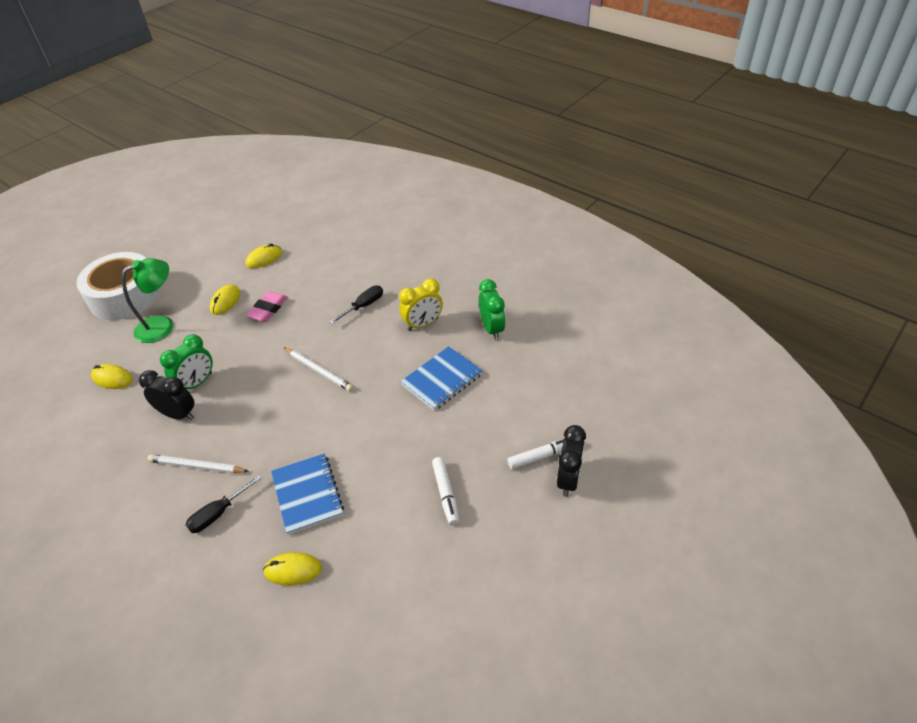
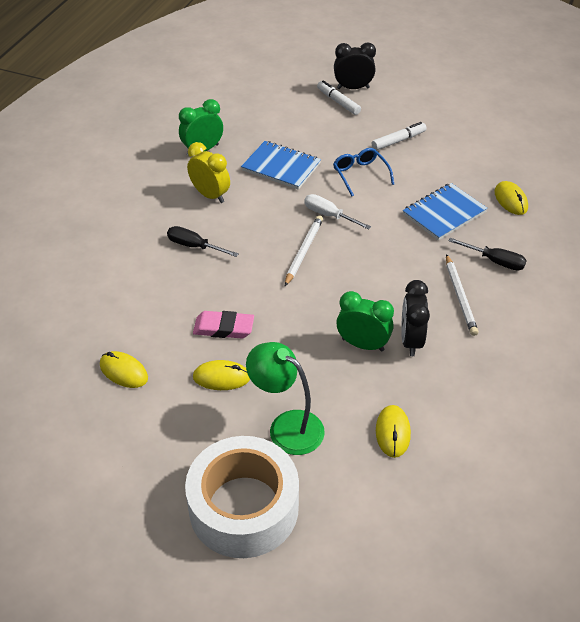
camera: 110 degrees left, 0 degrees up
(354, 399) = (329, 215): none -> white screwdriver
(402, 440) = (360, 174): none -> blue glasses

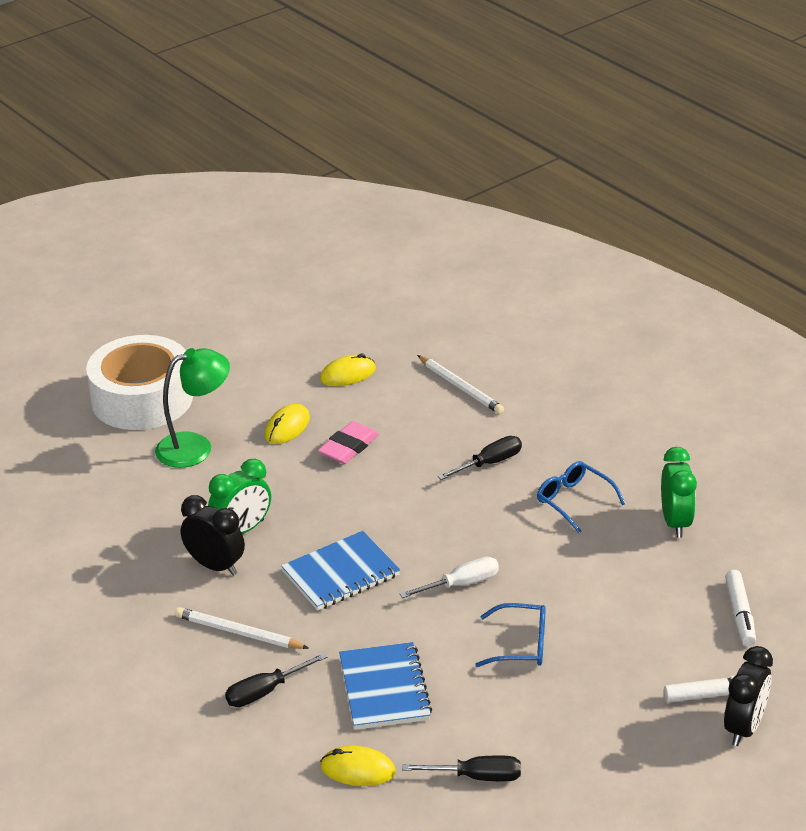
camera: 120 degrees right, 10 degrees down
(210, 195) = (574, 501): yellow clock -> blue glasses
(281, 167) = (589, 578): blue notebook -> blue notebook (341, 574)
(303, 251) = (414, 540): white pencil -> white pencil (460, 387)
(392, 432) = (125, 506): yellow mouse -> none
(398, 141) = (571, 717): white marker -> white marker (740, 614)
(471, 158) = (476, 777): none -> black screwdriver

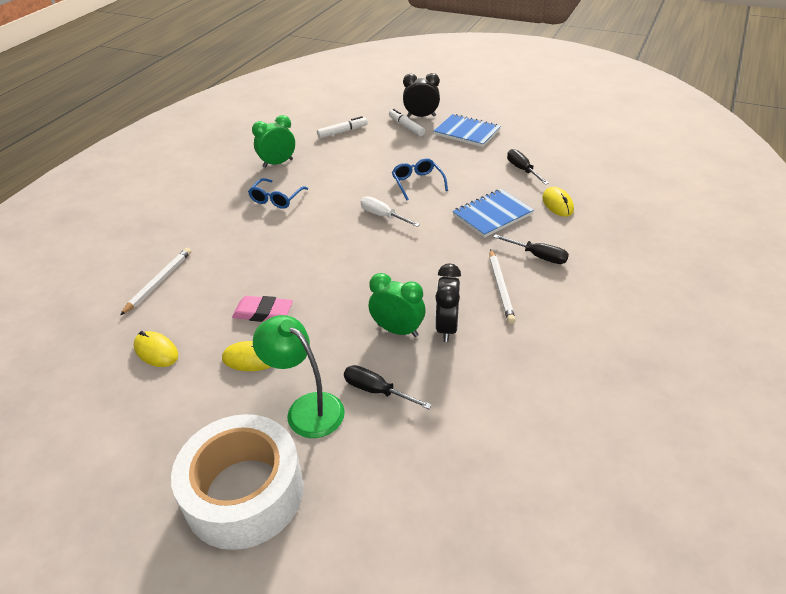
camera: 115 degrees left, 5 degrees up
(341, 574) = (409, 265): blue notebook -> blue notebook (467, 132)
(489, 463) = (252, 241): black screwdriver -> black screwdriver (377, 391)

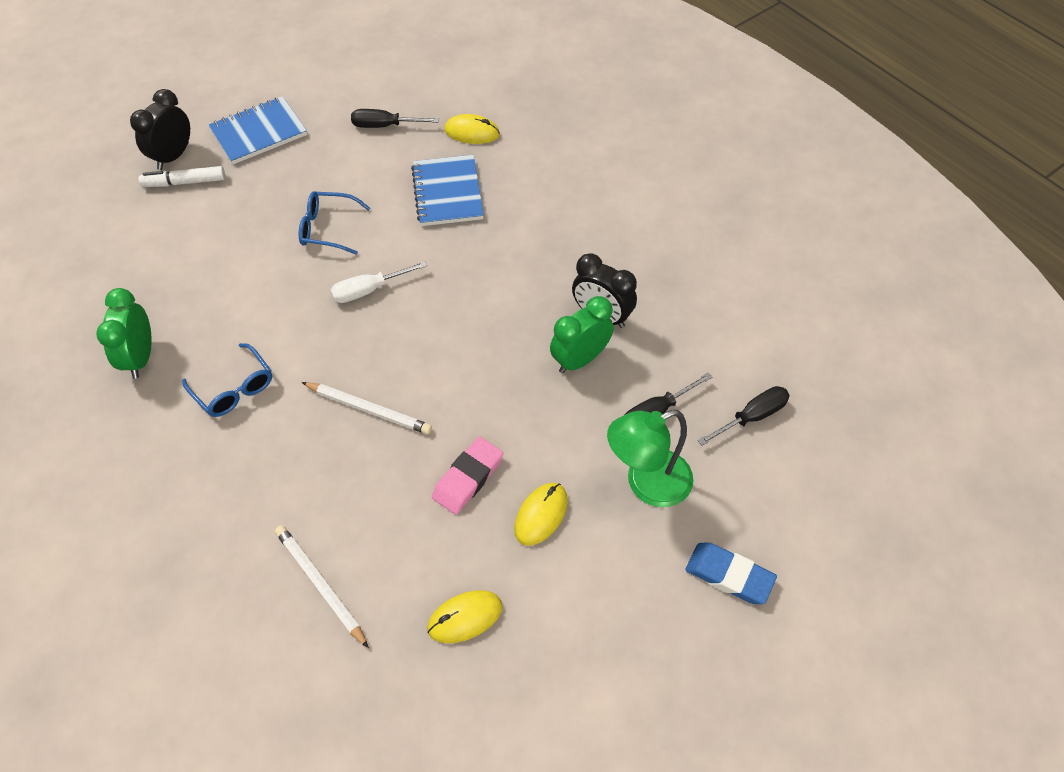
camera: 65 degrees left, 15 degrees up
(244, 492) = (729, 575): white tape -> blue eraser
(342, 132) = (127, 253): white marker -> none
(500, 287) = (571, 245): white pencil -> white pencil (368, 409)
(538, 256) = (544, 192): black screwdriver -> black screwdriver (751, 417)

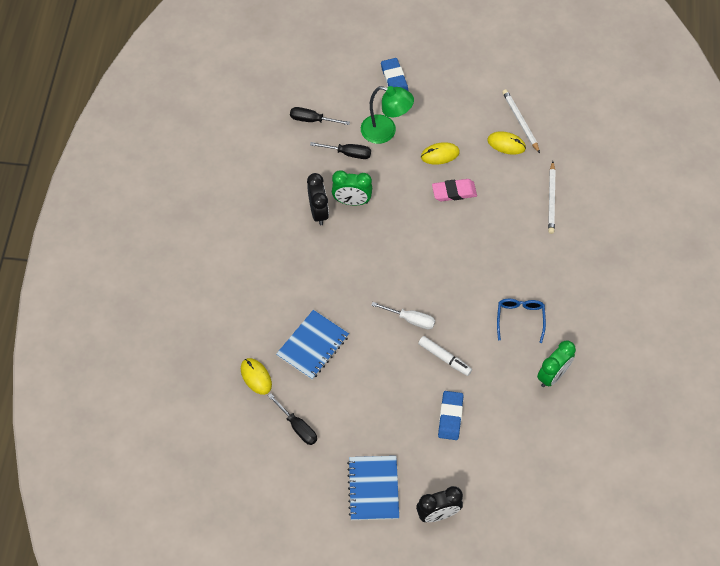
camera: 135 degrees left, 5 degrees up
(184, 182) = (447, 484): white marker -> white marker (444, 358)
(233, 236) = (450, 417): none -> blue eraser
(259, 132) = (373, 489): blue notebook -> blue notebook turned 75 degrees clockwise
(327, 228) = (396, 377): blue glasses -> none
(368, 409) = (467, 256): white pencil -> white pencil (520, 121)

